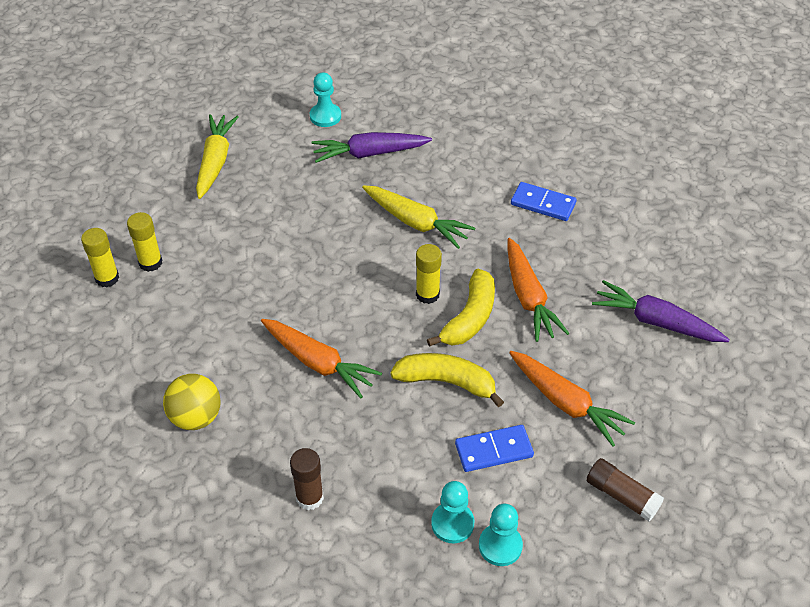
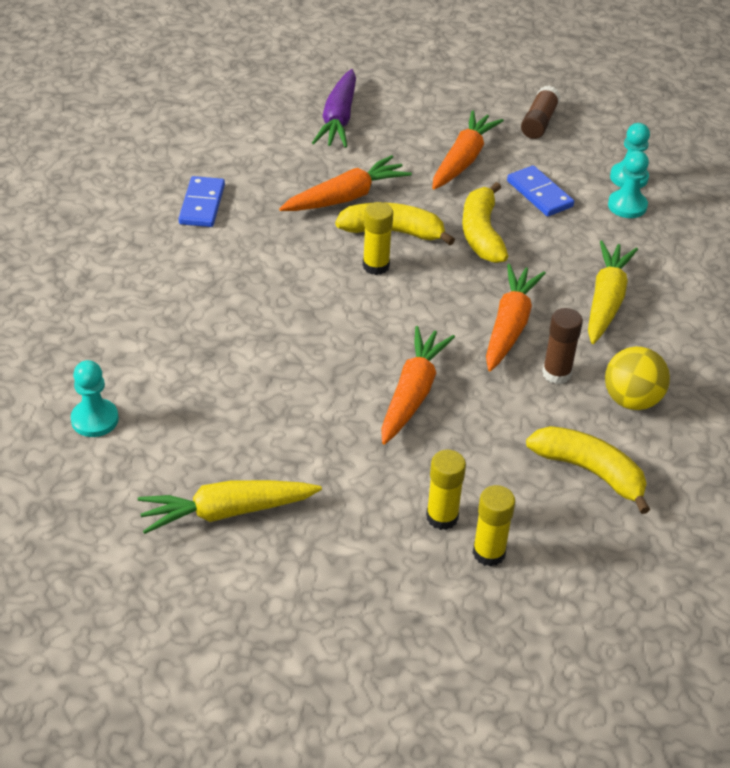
camera: 110 degrees left, 5 degrees down
(141, 361) = (590, 471): none -> yellow banana
(272, 278) = (412, 393): none -> orange carrot
(309, 498) = (663, 295): brown glue stick -> brown glue stick (556, 373)
(369, 153) = (160, 358): purple carrot -> none
(416, 222) = (270, 294): yellow carrot -> yellow carrot (606, 301)

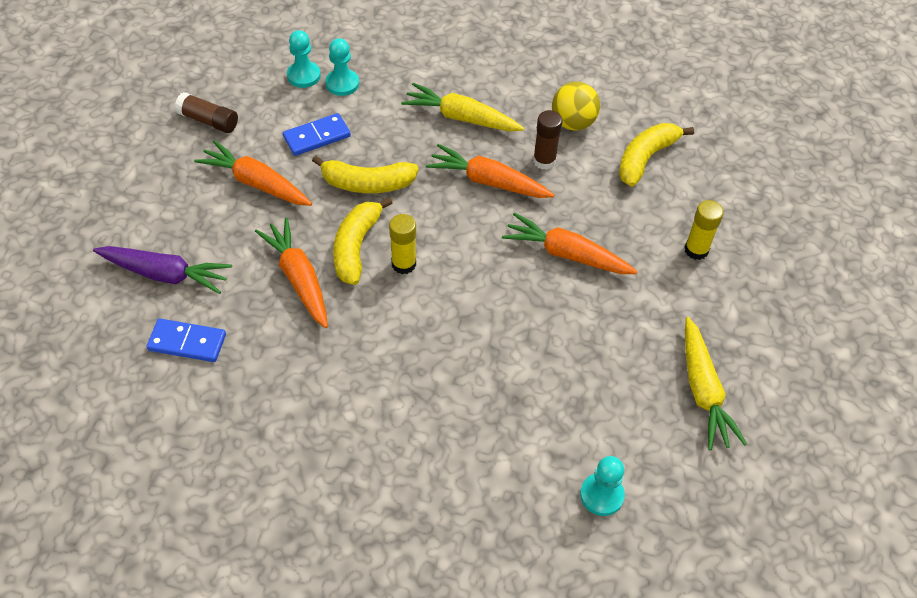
camera: 85 degrees left, 10 degrees up
(202, 205) = (291, 402): blue domino -> blue domino (187, 342)
(489, 553) = (727, 227): yellow glue stick -> none

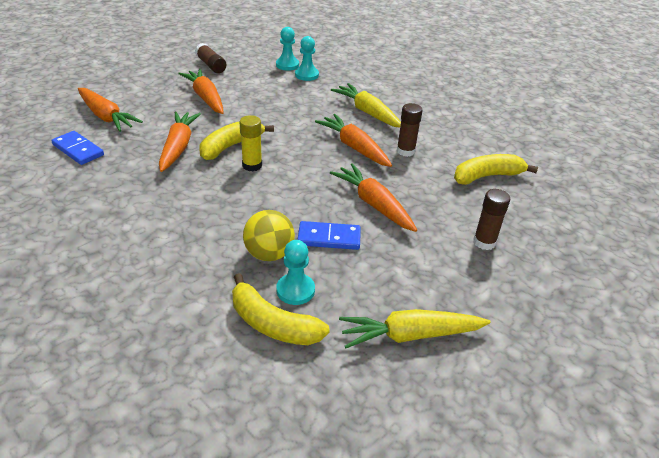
camera: 30 degrees right, 15 degrees down
(165, 274) = (106, 116): purple carrot -> orange carrot
(317, 137) = (265, 91): blue domino -> blue domino (329, 238)
(367, 184) = (272, 121): yellow banana -> yellow banana (272, 324)
(573, 123) = (446, 140): yellow ball -> yellow ball (269, 254)
(601, 495) = (252, 366): turquoise pawn -> turquoise pawn (295, 290)
(696, 250) = (484, 242): yellow glue stick -> brown glue stick
(703, 391) = (410, 335): yellow carrot -> yellow carrot turned 60 degrees clockwise

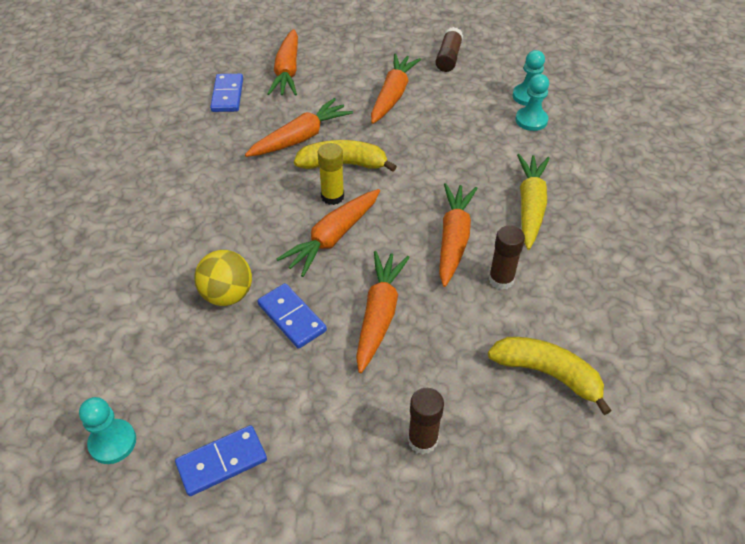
camera: 50 degrees right, 10 degrees up
(272, 324) = (147, 358): yellow banana -> none
(287, 185) = (333, 237): none -> orange carrot
(295, 290) = (200, 343): turquoise pawn -> turquoise pawn (112, 442)
(410, 335) = (222, 462): yellow carrot -> blue domino

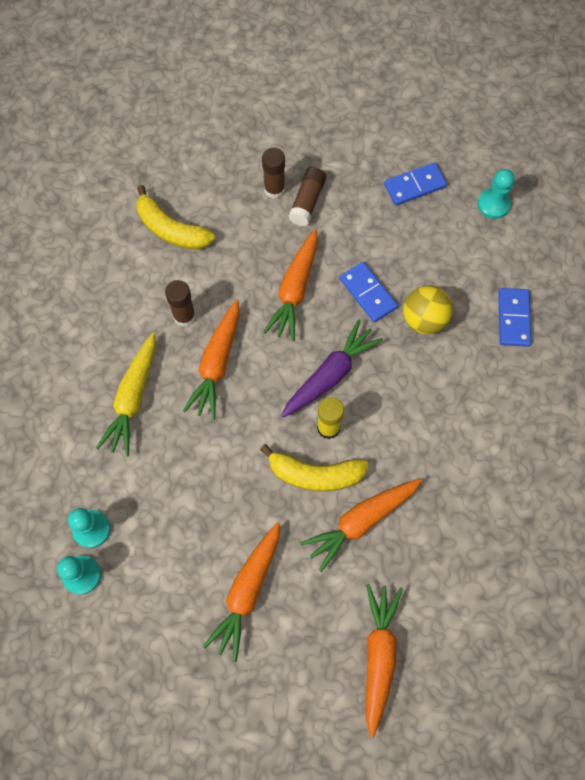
camera: 175 degrees left, 20 degrees up
(227, 95) = (452, 610): blue domino -> blue domino (513, 318)
(333, 237) = (330, 375): orange carrot -> purple carrot
(448, 58) = (162, 668): brown glue stick -> brown glue stick (307, 202)

